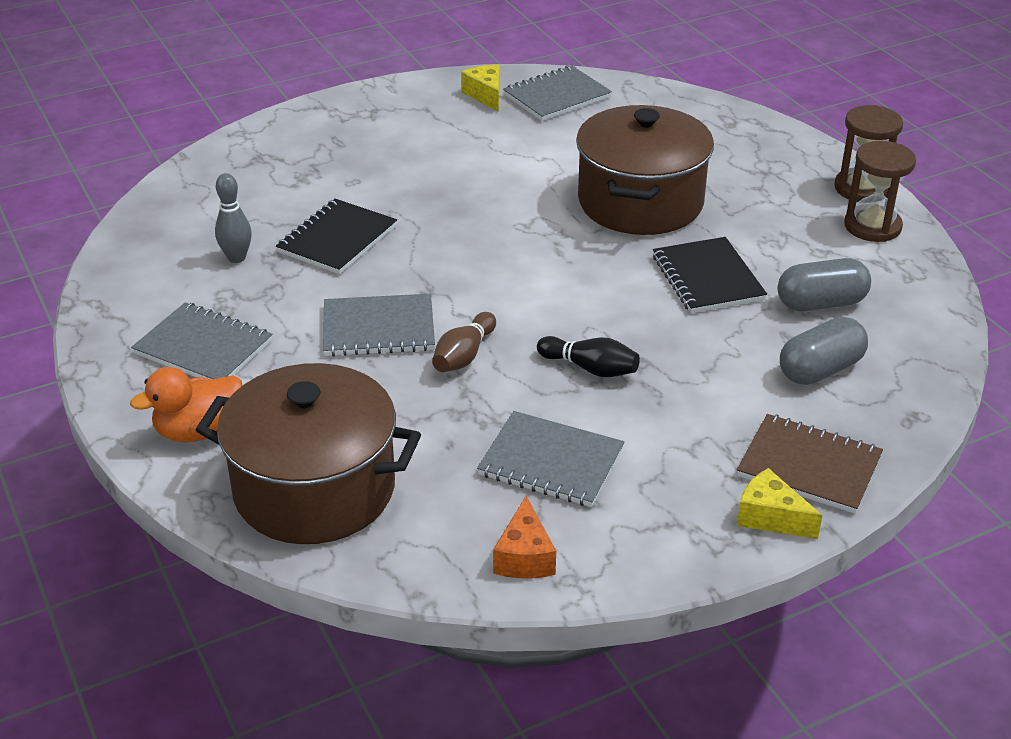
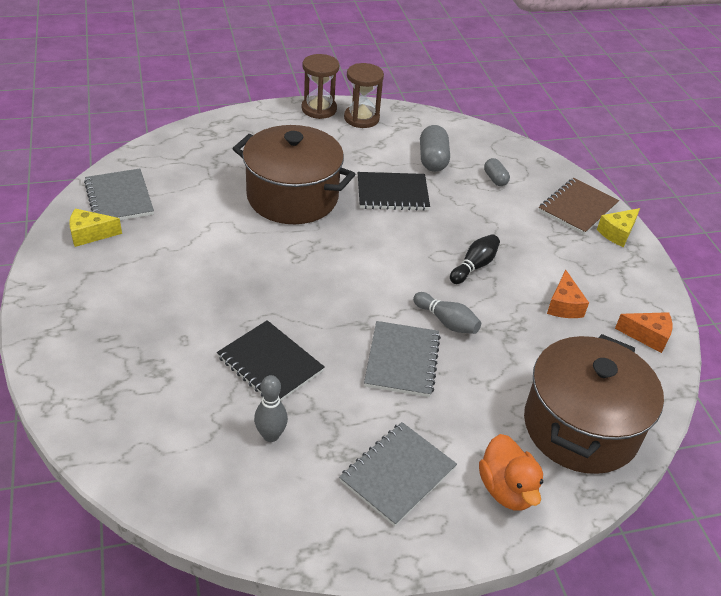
camera: 80 degrees left, 5 degrees up
(464, 356) = (446, 321): brown bowling pin -> grey bowling pin
(551, 462) = (564, 305): grey notebook -> orange cheese
(820, 370) = (495, 179): grey capsule -> grey capsule, size x0.59

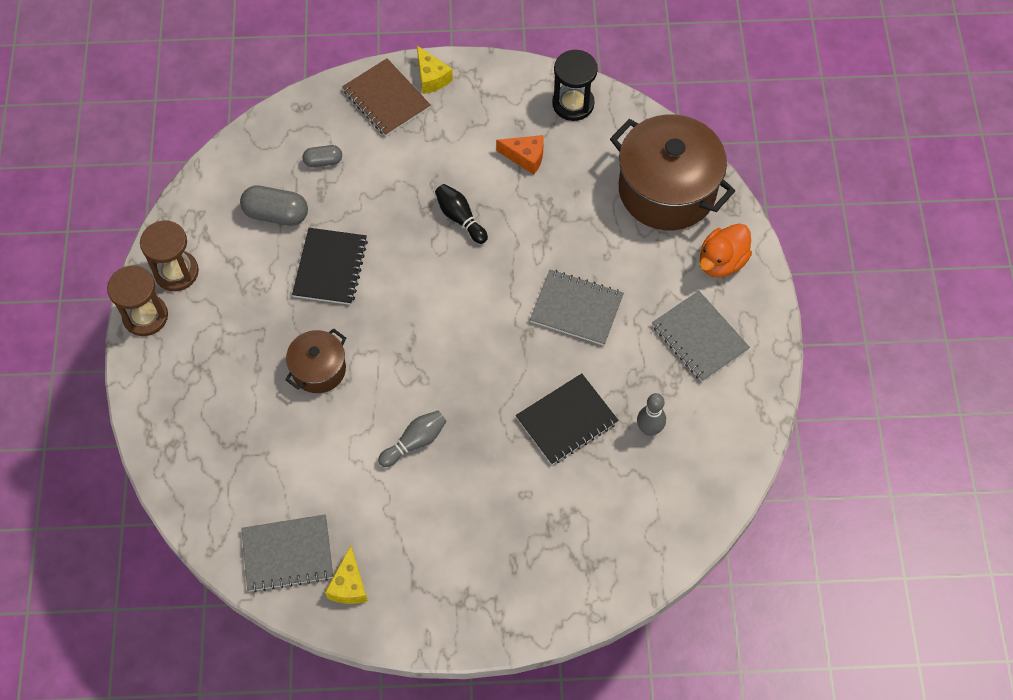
camera: 75 degrees left, 20 degrees up
(292, 197) = (319, 369): brown pot -> brown pot, size x0.52
(446, 321) = (532, 261): grey bowling pin -> grey bowling pin (415, 442)
(507, 489) = (721, 262): orange duck -> orange duck turned 135 degrees clockwise
(647, 336) = (573, 104): orange cheese -> black hourglass

